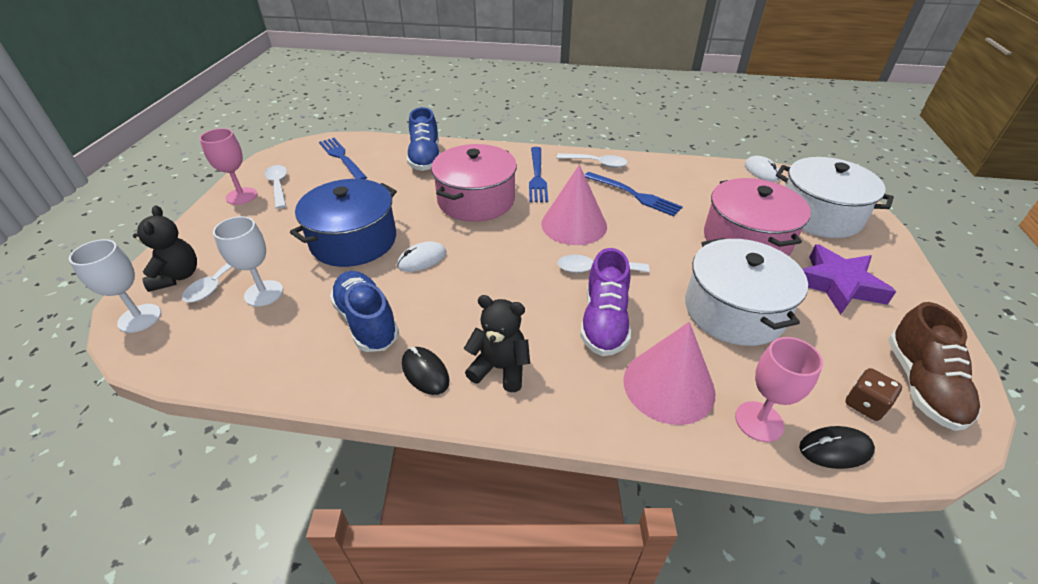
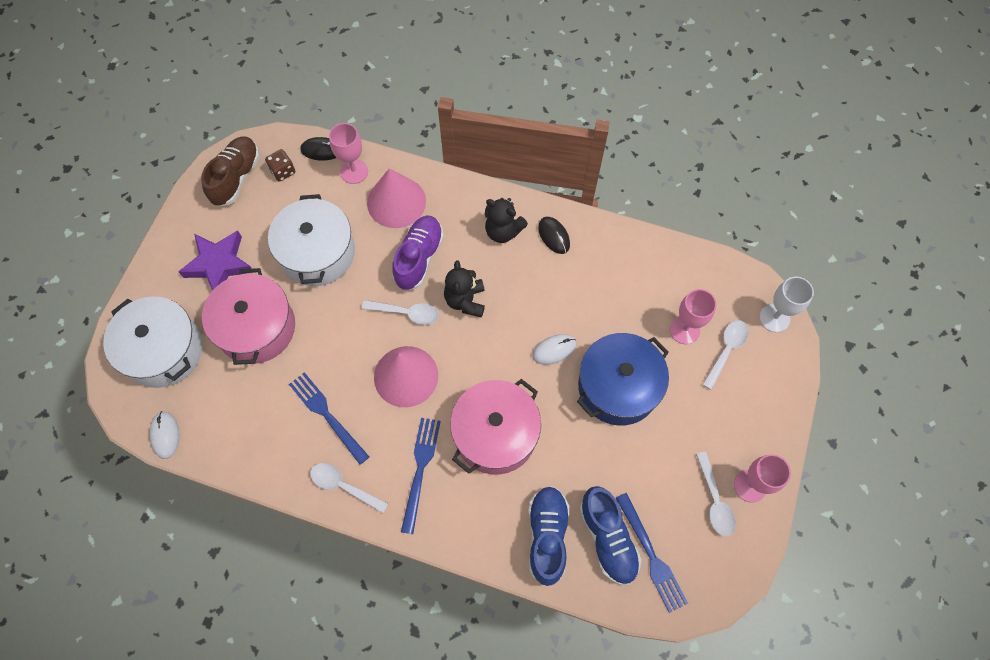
camera: 170 degrees left, 25 degrees up
(177, 276) = (765, 363): black teddy bear -> black teddy bear (465, 301)
(264, 293) = (684, 330): white goblet -> pink goblet
(367, 322) = (597, 286): blue shoe -> blue shoe (607, 538)

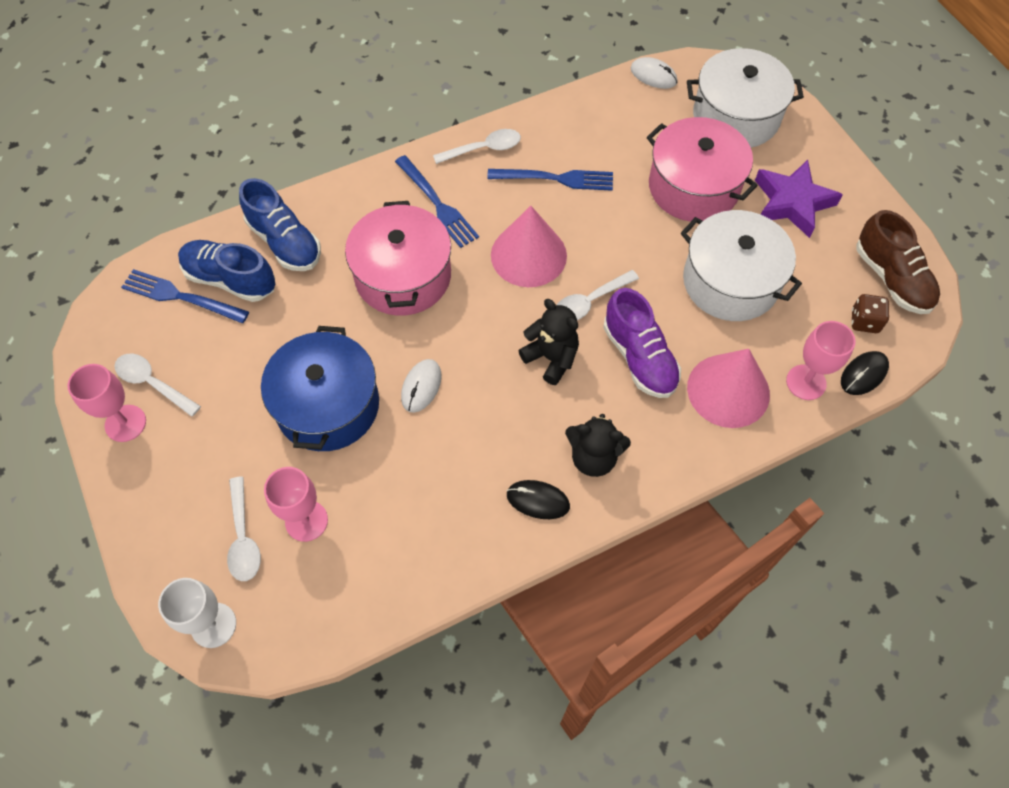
camera: 135 degrees right, 5 degrees down
(503, 231) = (593, 457): black teddy bear -> black teddy bear turned 150 degrees counterclockwise

